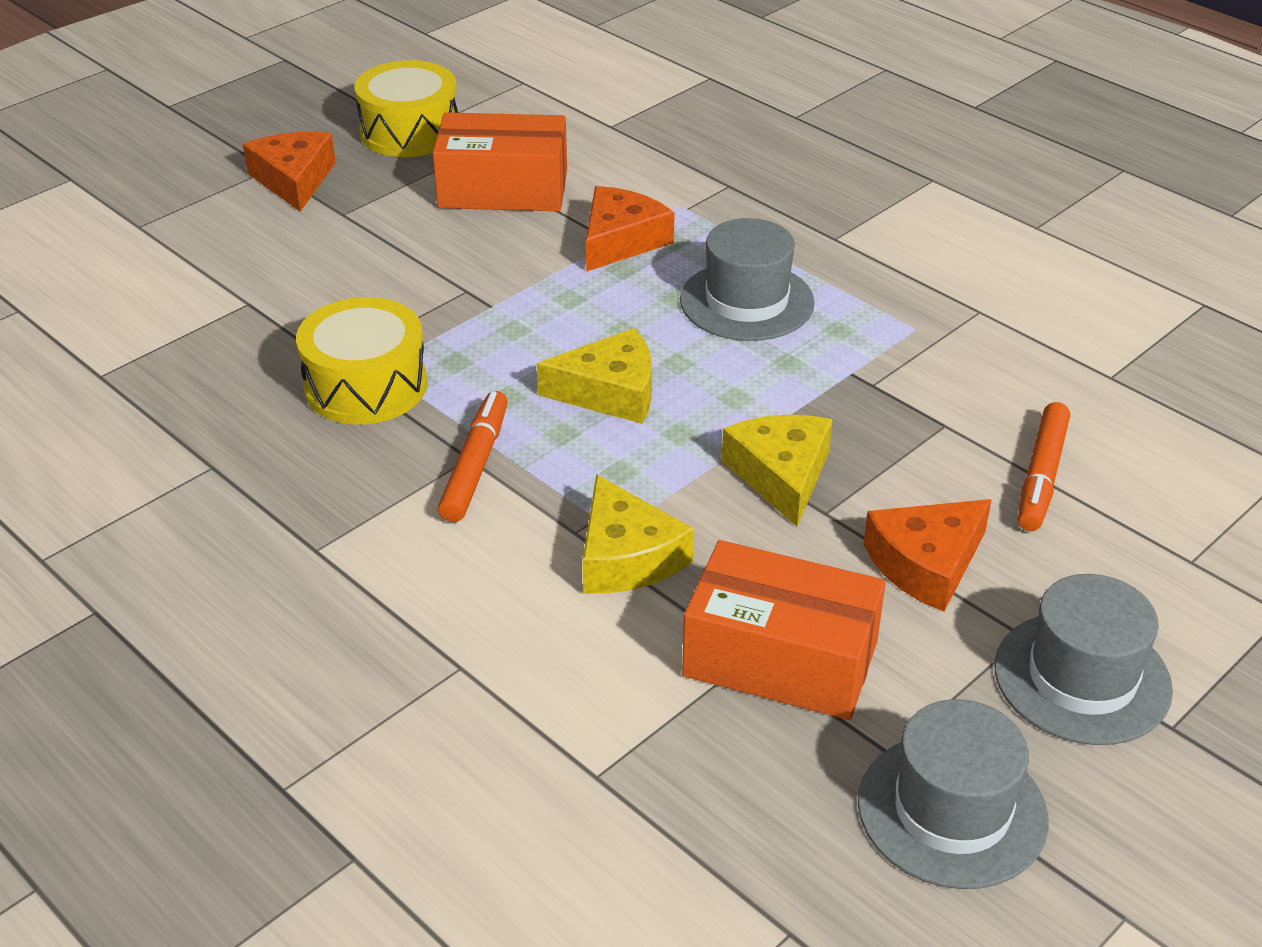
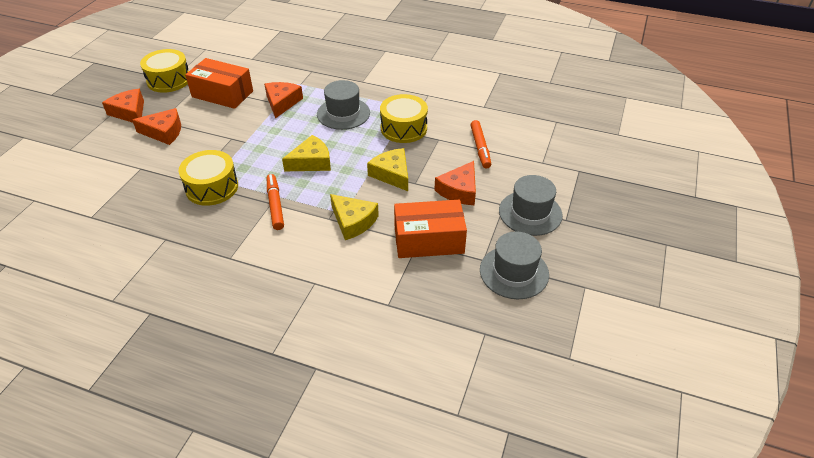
camera: 25 degrees left, 5 degrees up
(337, 240) = (164, 132): none -> orange cheese
(503, 189) = (222, 94): orange box -> orange box turned 45 degrees clockwise
(872, 375) = (403, 128): none -> yellow drum

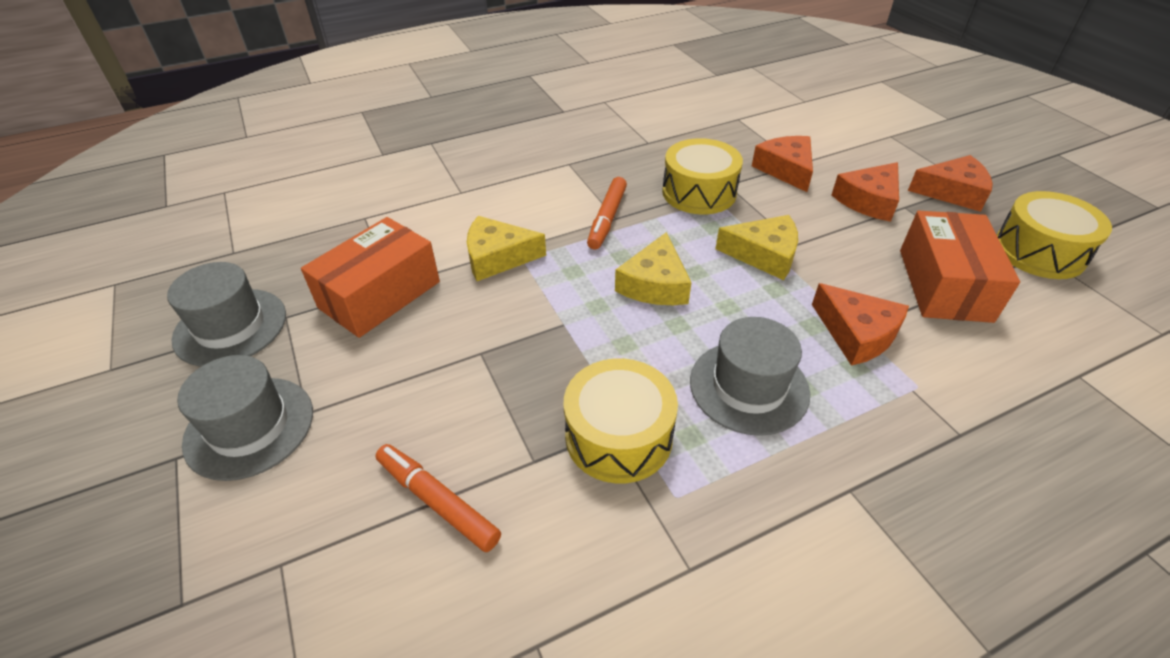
camera: 135 degrees right, 0 degrees up
(222, 94) = (944, 285): orange box -> orange box turned 60 degrees counterclockwise
(275, 205) = (607, 219): orange marker -> orange marker turned 75 degrees clockwise
(392, 174) = (528, 342): yellow cheese -> yellow cheese (764, 255)
(459, 190) = (400, 386): orange cheese -> orange cheese (786, 169)

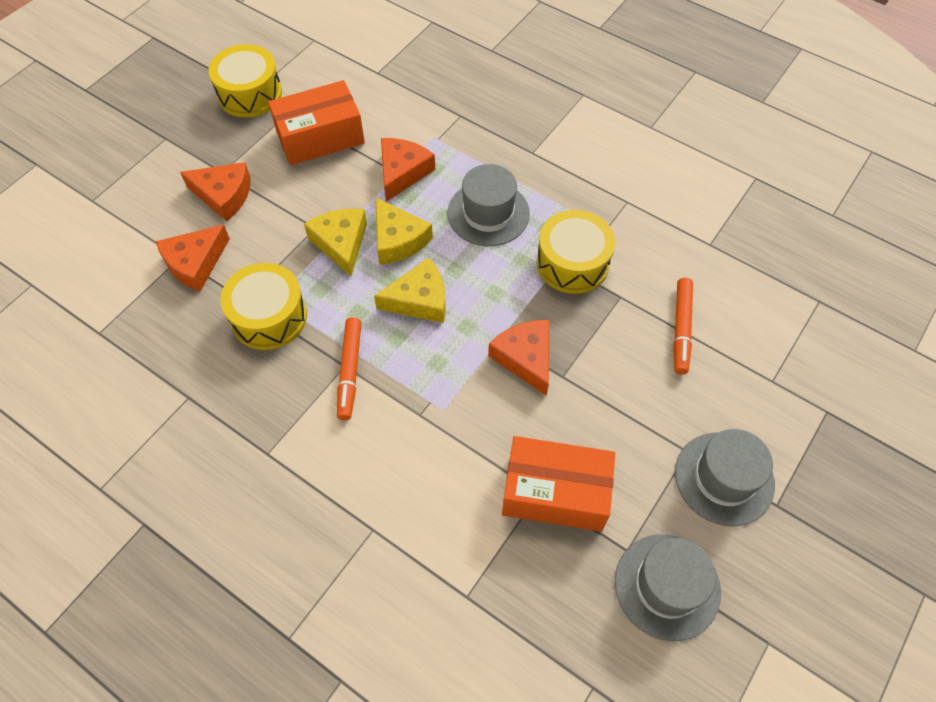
camera: 120 degrees left, 15 degrees up
(497, 257) = (453, 429): yellow cheese -> yellow cheese (398, 240)
(607, 219) = (350, 371): orange marker -> orange marker turned 105 degrees clockwise
(952, 192) = (184, 146): orange cheese -> orange cheese (525, 358)

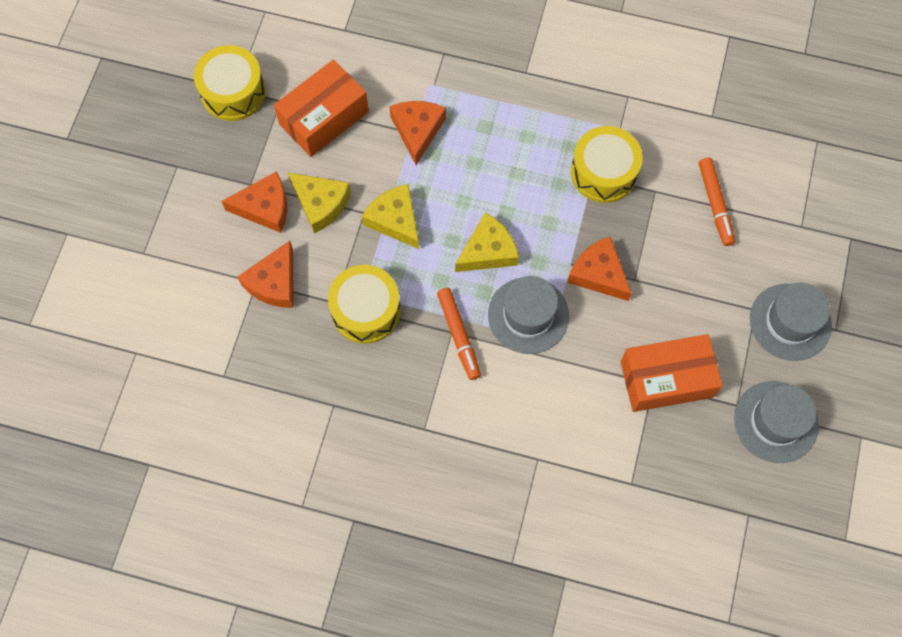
camera: 20 degrees left, 10 degrees up
(398, 240) = (444, 200): yellow cheese -> yellow cheese (321, 204)
(488, 213) = (512, 147): grey hat -> grey hat (528, 315)

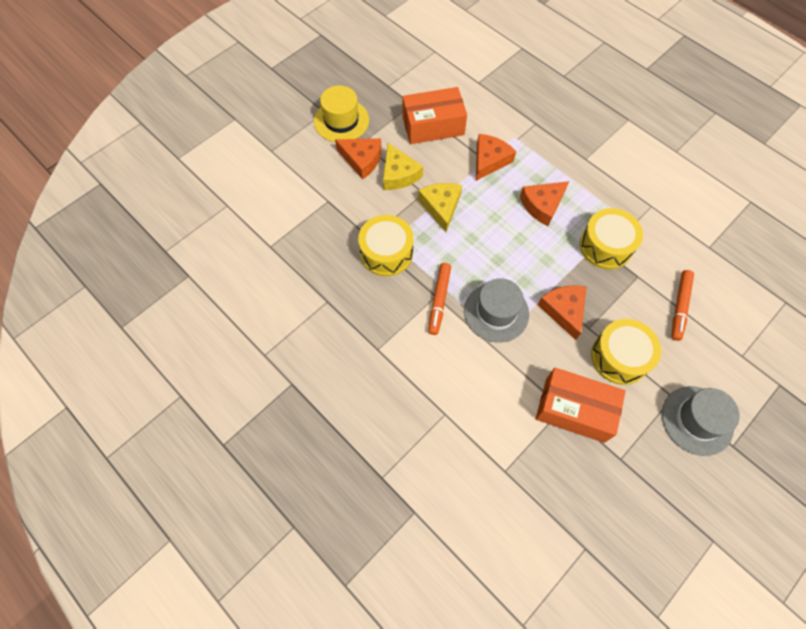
camera: 30 degrees right, 5 degrees down
(206, 168) = (341, 121): none -> yellow hat
(233, 92) = (386, 86): yellow drum -> yellow drum (619, 357)
(274, 282) = (338, 206): orange cheese -> orange cheese (542, 205)
(488, 251) = (492, 256): yellow cheese -> none
(776, 422) = (646, 489): grey hat -> none

